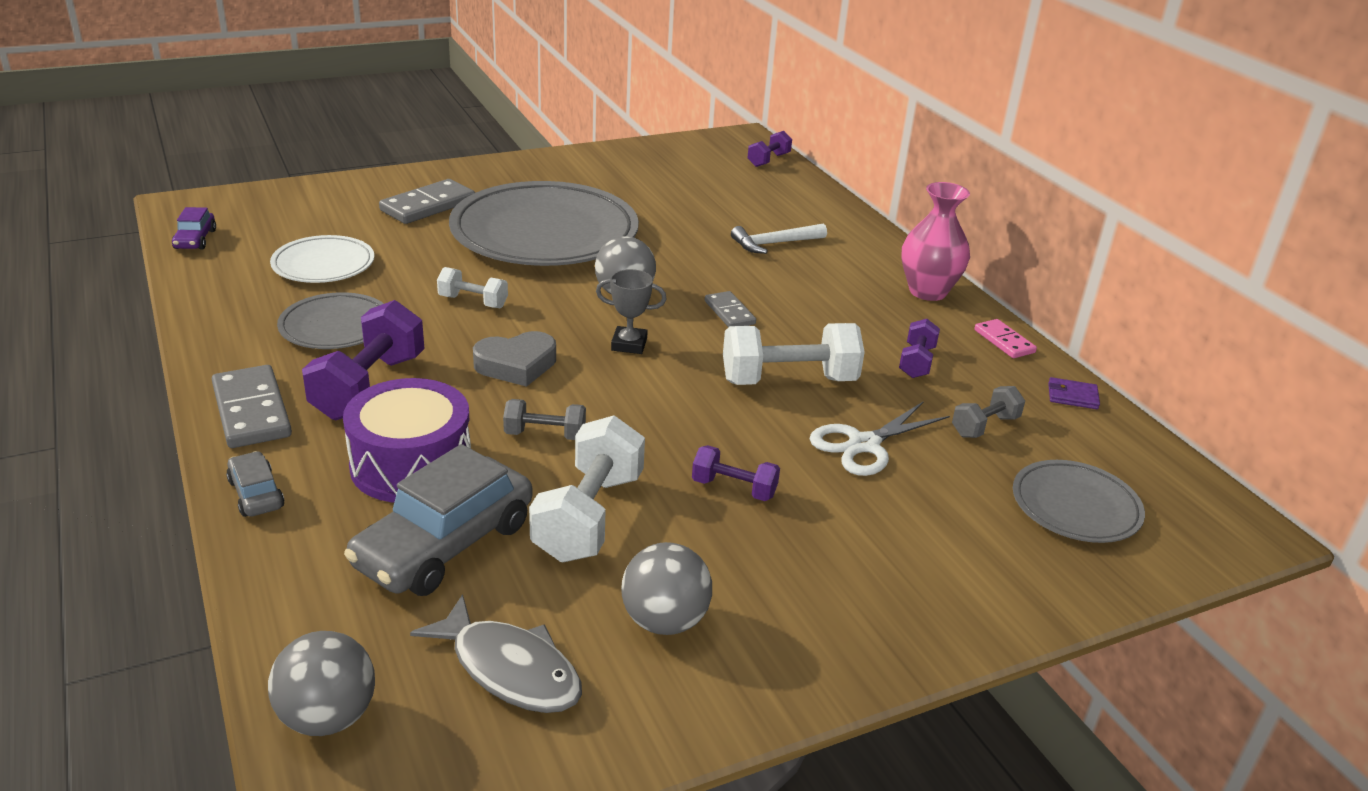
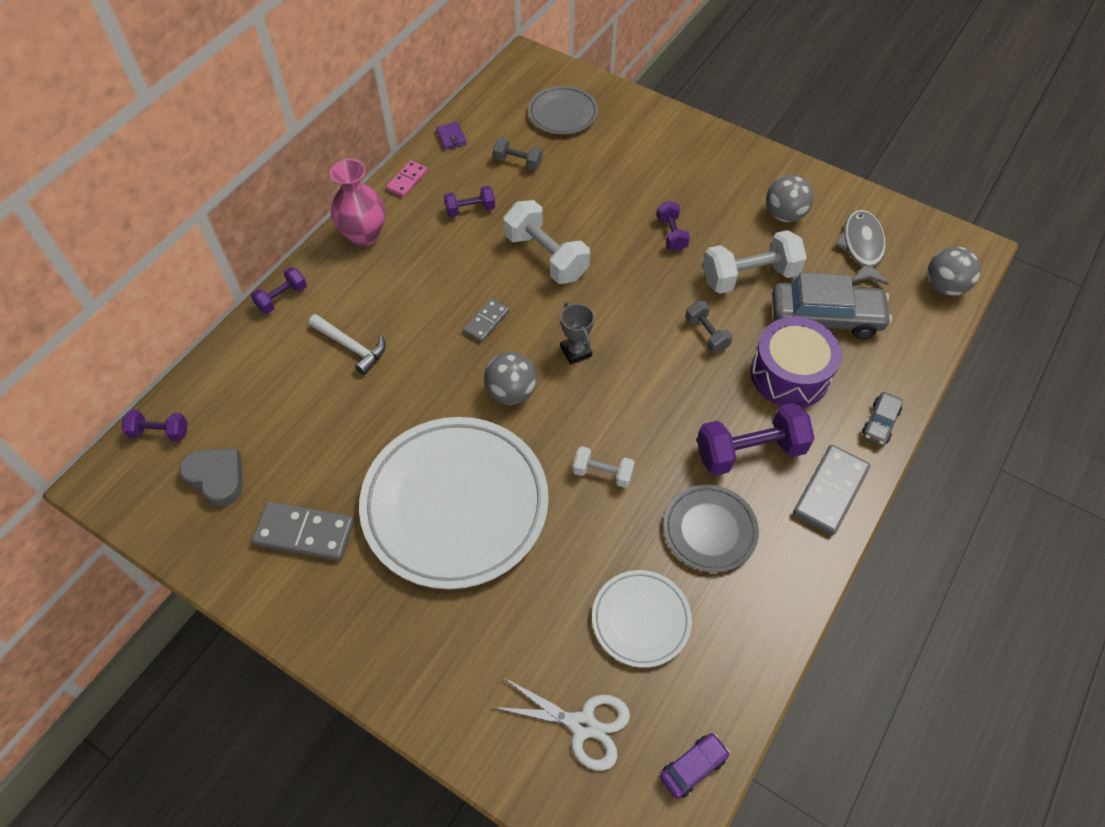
camera: 120 degrees left, 25 degrees up
(428, 206) = (474, 634): grey domino -> grey domino (305, 533)
(473, 302) = (602, 473): white dumbbell -> white dumbbell turned 60 degrees counterclockwise
(516, 365) = (654, 393): grey heart -> grey heart (217, 478)
(544, 233) = (455, 504): grey plate -> white plate
(864, 444) = (582, 201): white scissors -> white scissors (582, 725)
(872, 233) = (282, 298): none -> purple dumbbell

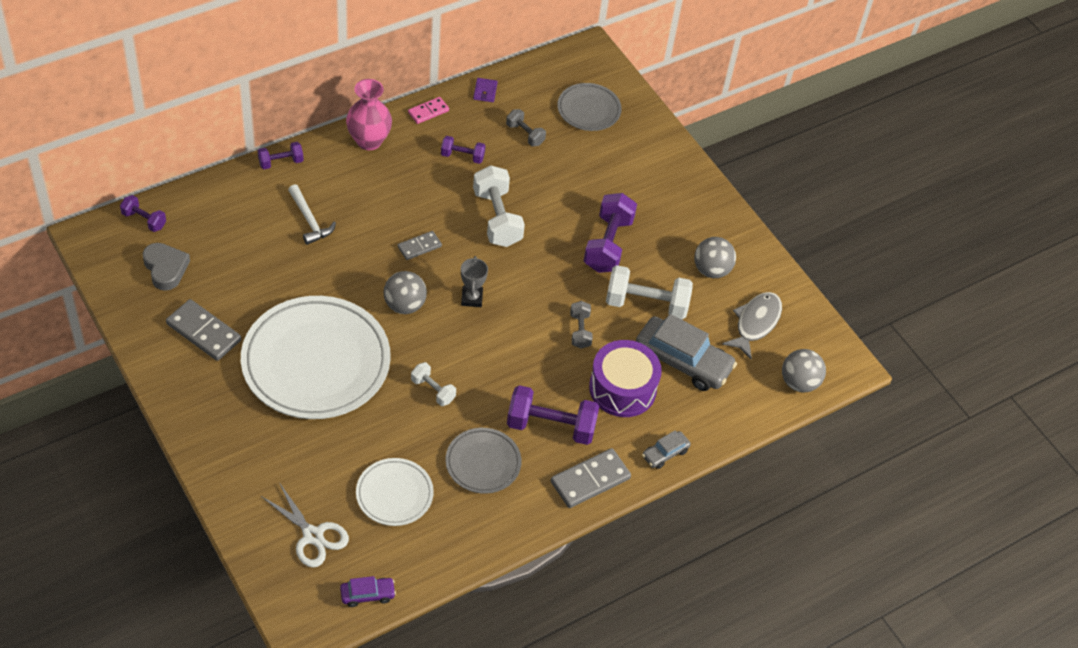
camera: 20 degrees right, 5 degrees down
(671, 234) = (608, 245): purple dumbbell -> purple dumbbell, size x1.83

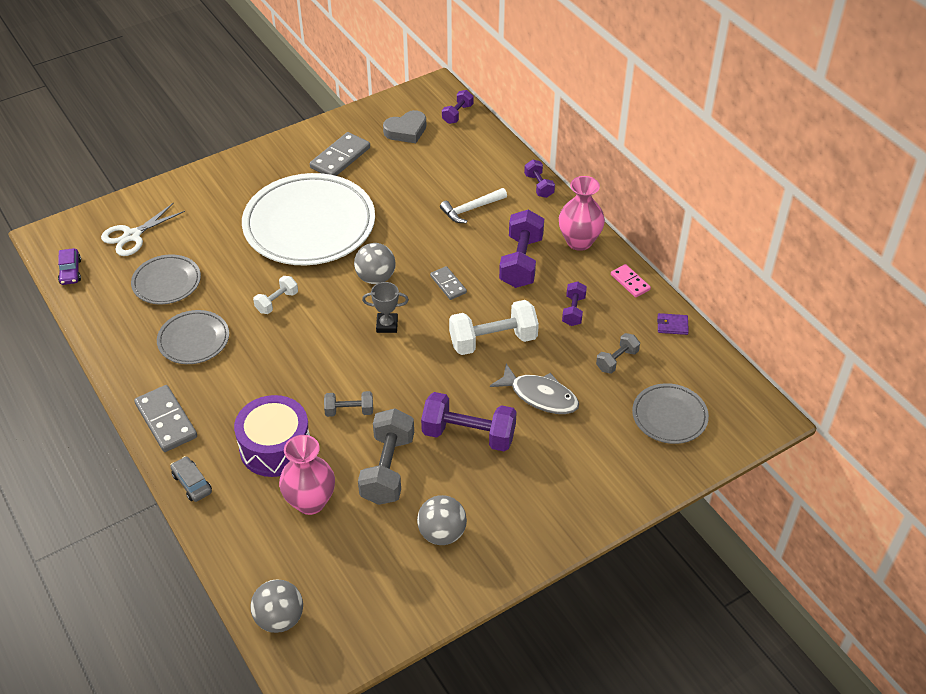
camera: 95 degrees right, 5 degrees down
(394, 494) = (166, 282): white plate -> grey plate
(551, 426) = (231, 389): purple dumbbell -> purple dumbbell (521, 262)
(646, 304) = (387, 469): white dumbbell -> grey dumbbell
(683, 361) = (310, 502): grey car -> pink vase
(755, 323) = (365, 576): grey fish -> grey fish (540, 396)

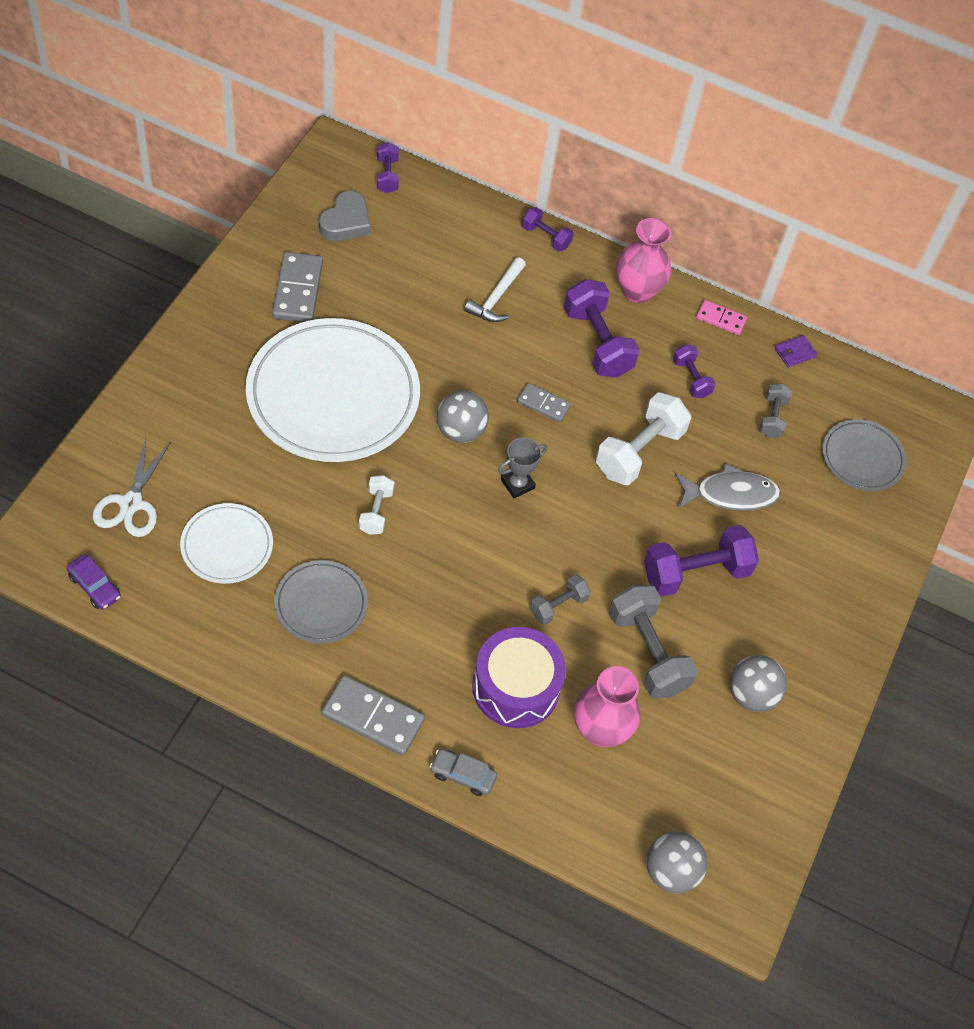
camera: 40 degrees left, 10 degrees up
(166, 282) = (227, 546): grey plate -> white plate

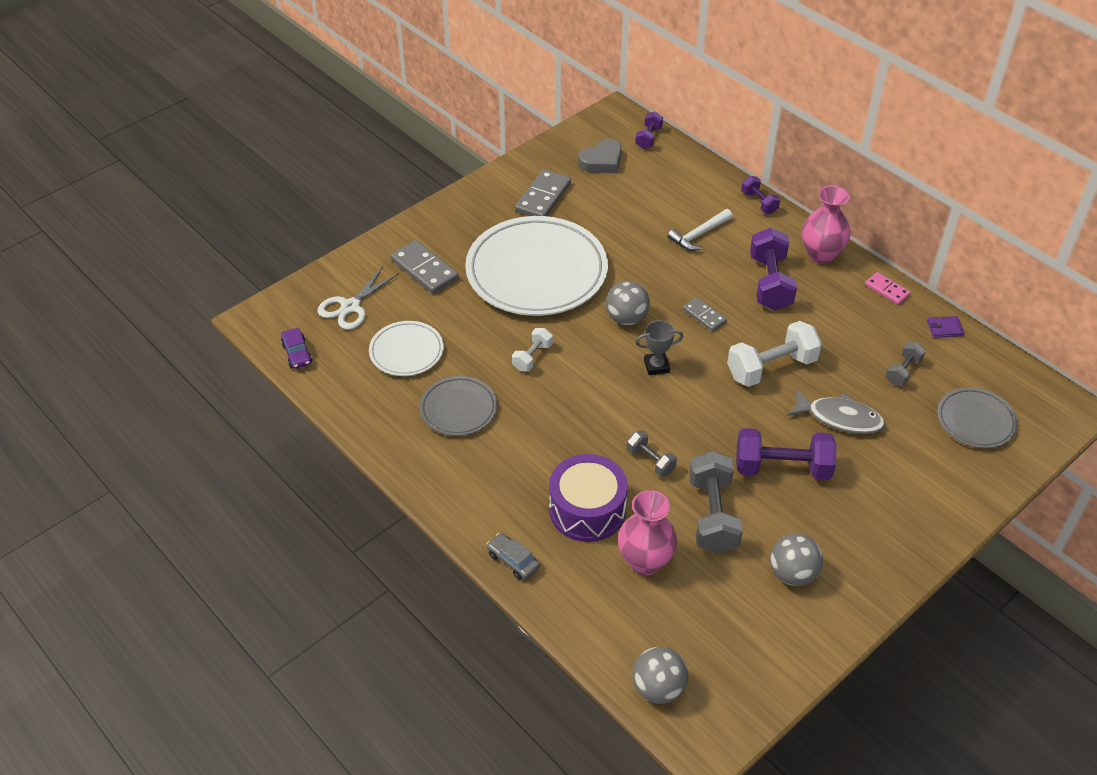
camera: 30 degrees right, 10 degrees down
(373, 717) = (461, 498): grey domino -> grey domino (424, 269)
(558, 606) = (650, 461): grey dumbbell -> grey dumbbell turned 60 degrees clockwise
(691, 379) = (841, 326): purple dumbbell -> none

